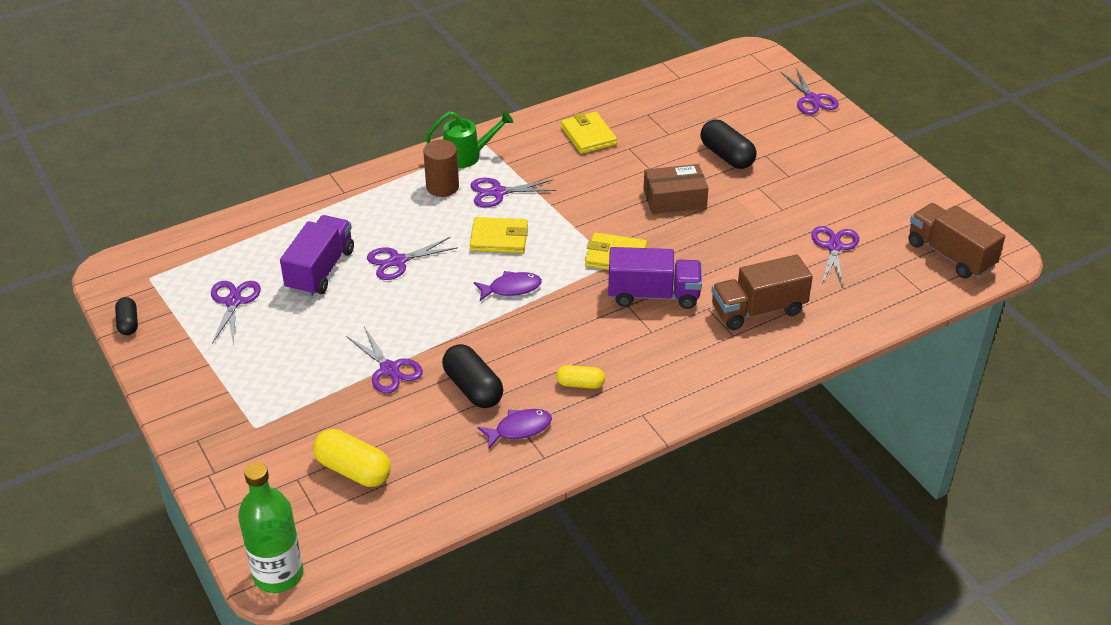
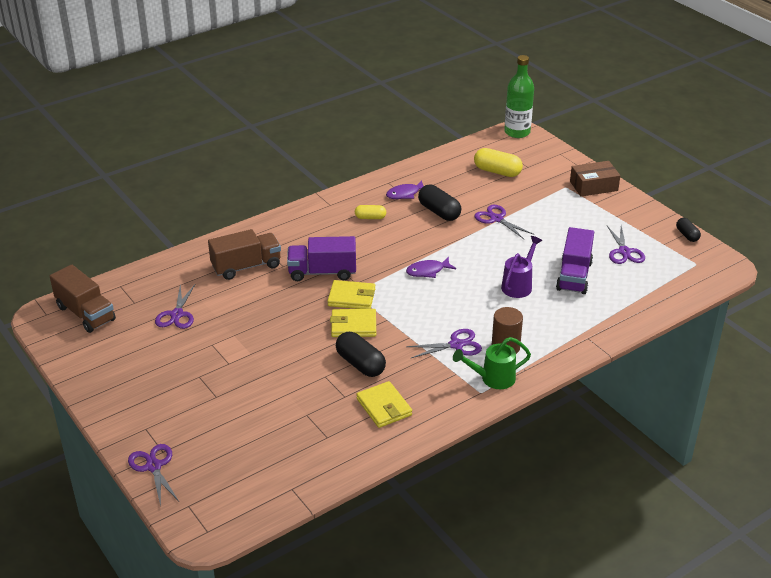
camera: 175 degrees right, 5 degrees down
(398, 261) = (519, 285): purple scissors -> purple watering can
(499, 238) = (445, 306): yellow wallet -> yellow wallet (353, 325)
(674, 199) = (303, 348): brown box -> brown box (593, 186)
(726, 156) = (252, 393): black capsule -> black capsule (360, 364)

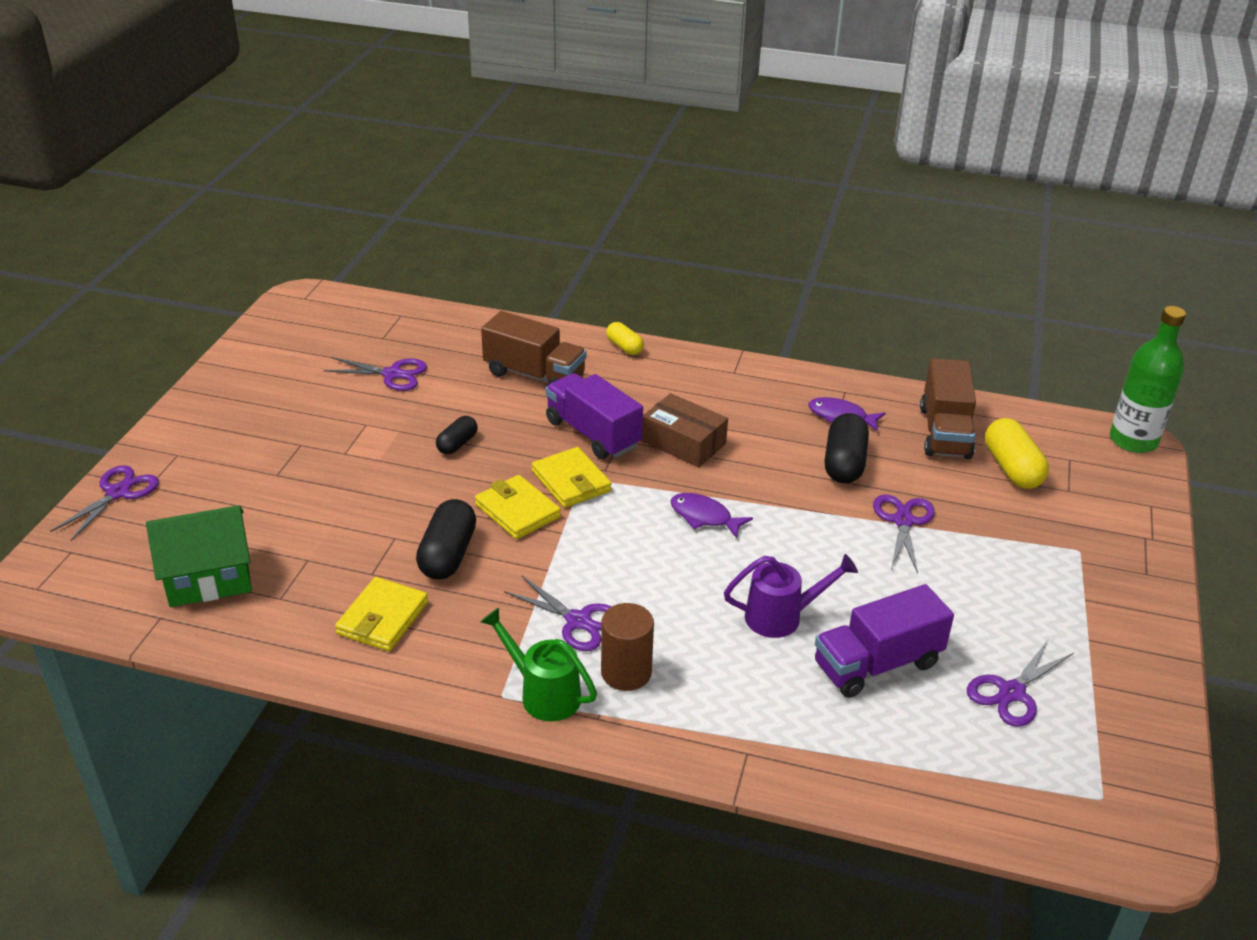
camera: 50 degrees right, 0 degrees up
(85, 313) = (331, 319): brown truck -> brown truck (944, 432)
(177, 314) = (392, 374): purple scissors -> purple scissors turned 135 degrees counterclockwise
(279, 457) = (209, 578): none -> green house
(370, 217) = (751, 414): yellow capsule -> yellow capsule (624, 347)
(593, 186) = (1127, 578): brown box -> brown box (683, 442)
(687, 235) = (1162, 749): black capsule -> black capsule (457, 444)

